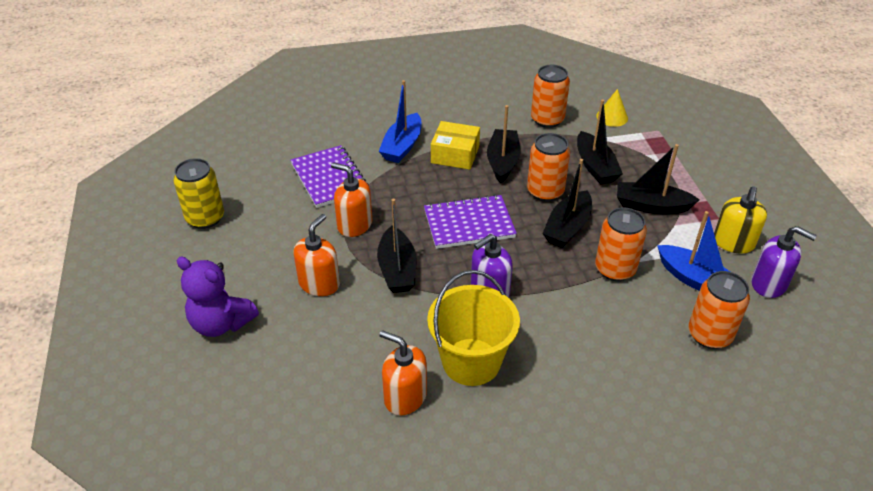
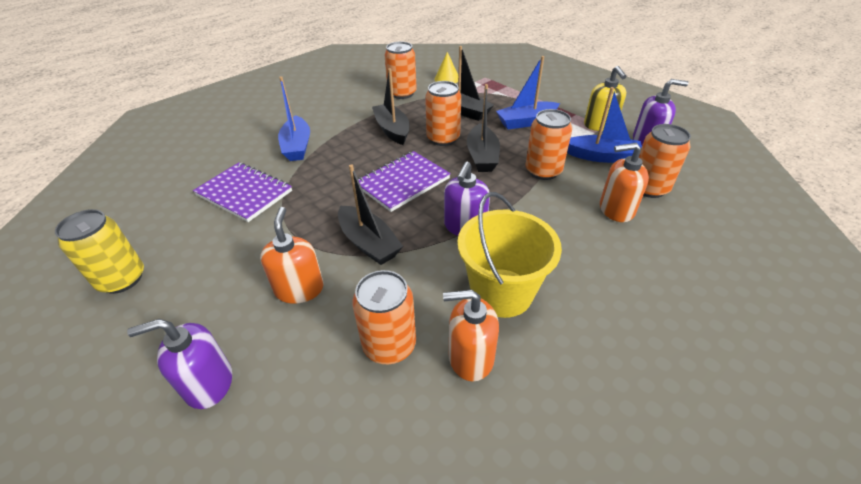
camera: 30 degrees left, 0 degrees up
(221, 323) = (208, 383): purple teddy bear -> purple soap dispenser
(354, 225) = (298, 222): orange soap dispenser -> orange soap dispenser (616, 209)
(354, 358) = (389, 345): none -> orange can
(455, 154) = (348, 137): yellow box -> none
(651, 206) = (526, 122): black boat -> blue boat

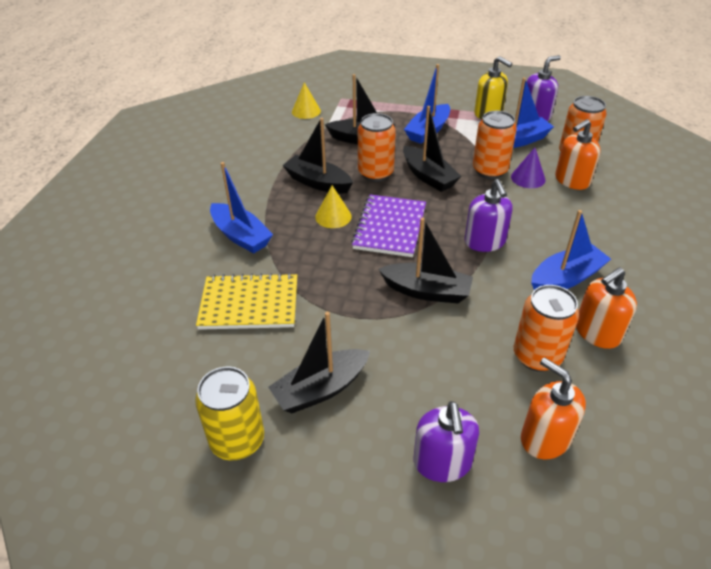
camera: 35 degrees left, 0 degrees up
(208, 275) = (321, 389): none -> black boat
(208, 383) = (442, 463): purple soap dispenser -> purple soap dispenser turned 45 degrees counterclockwise
(244, 193) = (249, 304): purple notebook -> yellow notebook
(299, 289) = (418, 356): orange soap dispenser -> orange soap dispenser (545, 438)
(372, 158) = (333, 216): none -> yellow cone
(402, 93) = (280, 141): orange can -> none
(501, 292) = (566, 278): yellow bucket -> blue boat
(572, 191) = (528, 178): none -> purple cone

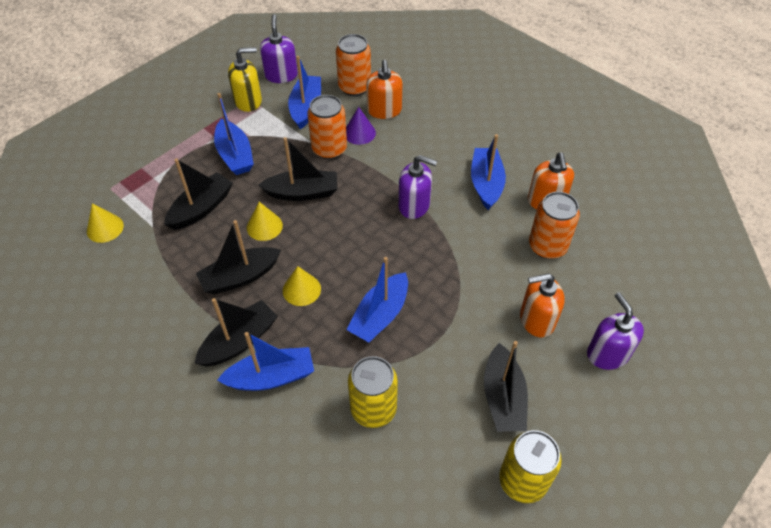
camera: 60 degrees left, 10 degrees up
(249, 304) = (373, 409): yellow notebook -> yellow can
(345, 270) = (380, 315): none -> blue boat
(375, 173) = (264, 226): orange can -> yellow cone
(390, 227) = (349, 256): purple notebook -> none
(426, 291) = (443, 273): black boat -> black boat (239, 341)
(442, 463) = (607, 354): purple soap dispenser -> purple soap dispenser turned 135 degrees counterclockwise
(545, 438) = (616, 285): orange soap dispenser -> orange soap dispenser (536, 320)

